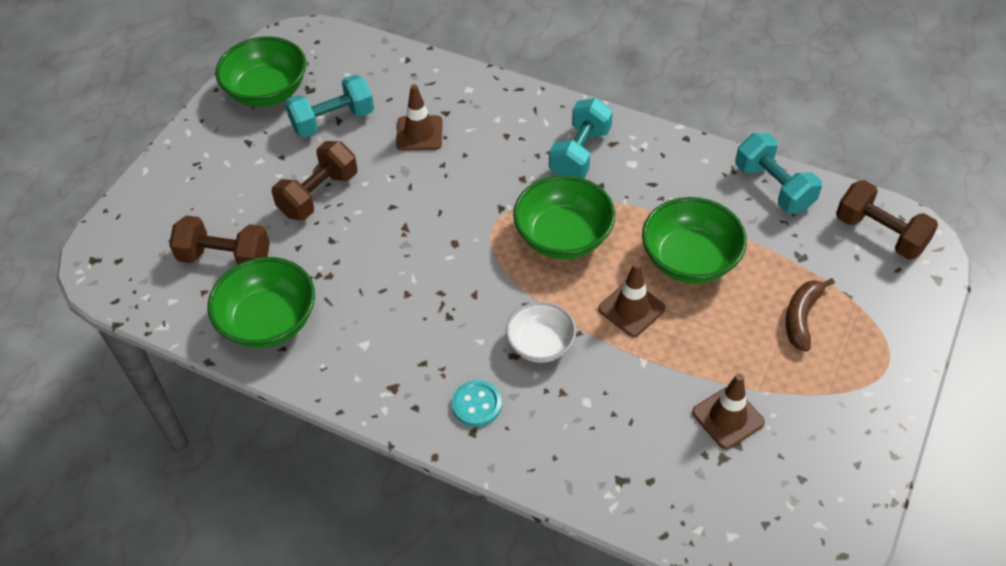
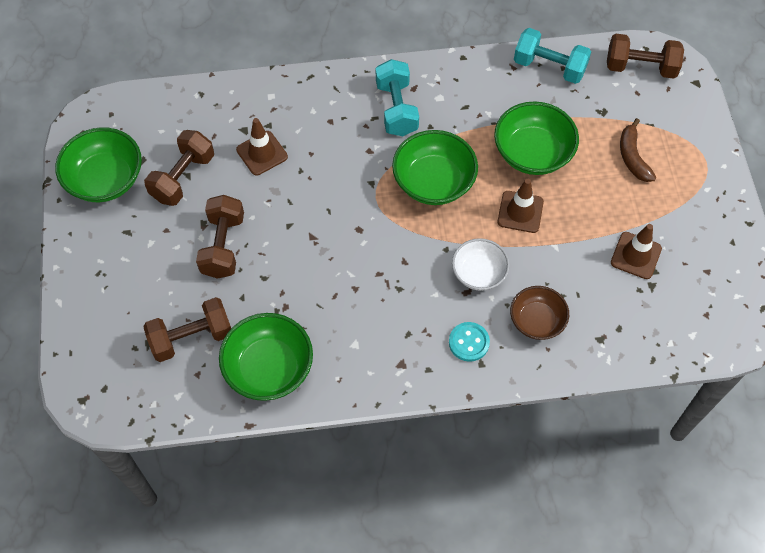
camera: 35 degrees left, 10 degrees up
(333, 120) = (183, 177): turquoise dumbbell -> brown dumbbell
(564, 423) = (536, 321): none -> brown bowl

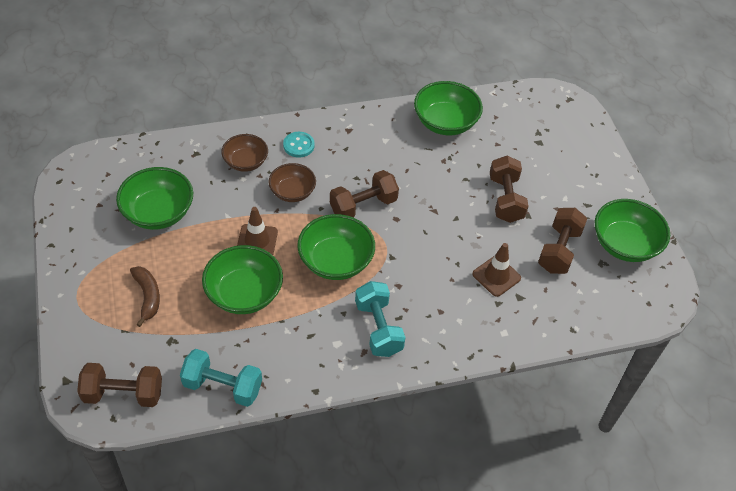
camera: 170 degrees right, 10 degrees down
(191, 337) = (508, 137): brown dumbbell -> brown dumbbell (363, 206)
(478, 273) = (292, 192): white bowl -> brown bowl
(636, 255) = (158, 213): brown traffic cone -> green bowl

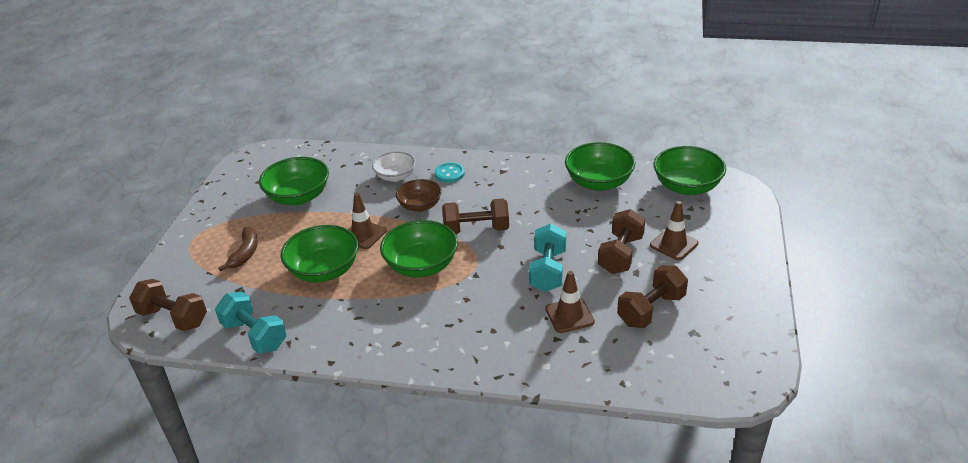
camera: 30 degrees right, 15 degrees down
(245, 162) = (395, 176): brown bowl -> white bowl
(378, 328) = (423, 328): turquoise dumbbell -> turquoise dumbbell (548, 270)
(543, 176) = (674, 244): none -> brown traffic cone
(624, 244) = (730, 322): green bowl -> green bowl (687, 187)

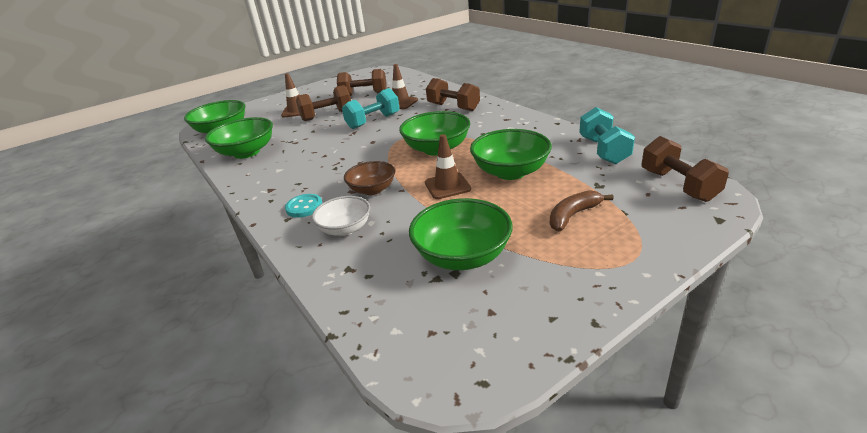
camera: 135 degrees left, 5 degrees down
(476, 229) = (367, 156): brown dumbbell -> brown dumbbell (453, 107)

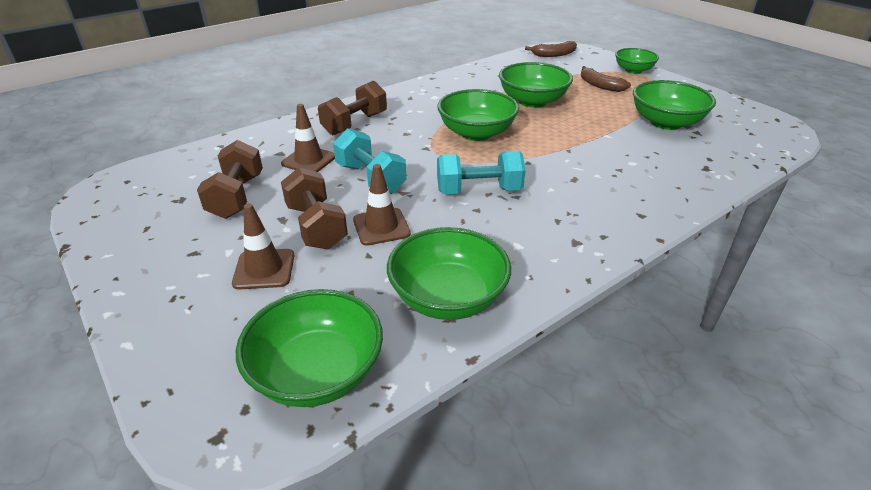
camera: 95 degrees left, 5 degrees up
(304, 207) = (614, 206): turquoise button -> none
(345, 229) = (648, 175): white bowl -> none
(372, 189) = (570, 166): brown bowl -> none
(447, 186) = (560, 128): brown traffic cone -> brown traffic cone (381, 227)
(603, 150) = (496, 67): turquoise dumbbell -> turquoise dumbbell (479, 191)
(650, 249) = (633, 70): none -> green bowl
(678, 185) = (554, 54): brown dumbbell -> brown banana

